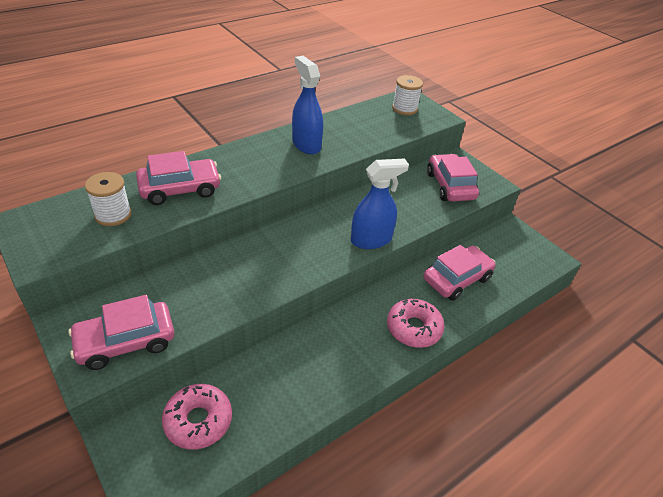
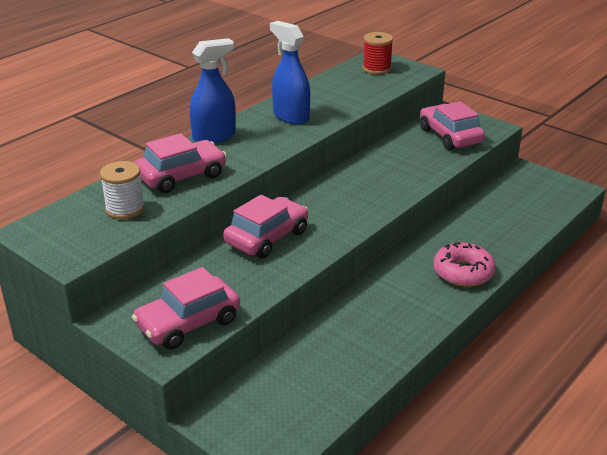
camera: 10 degrees left, 10 degrees down
(198, 421) = (284, 388): pink donut -> none
(371, 240) = (392, 196): blue spray bottle -> blue spray bottle (214, 136)
(404, 109) = (376, 68): white spool -> red spool
(457, 279) = (487, 223): pink car -> pink car (267, 237)

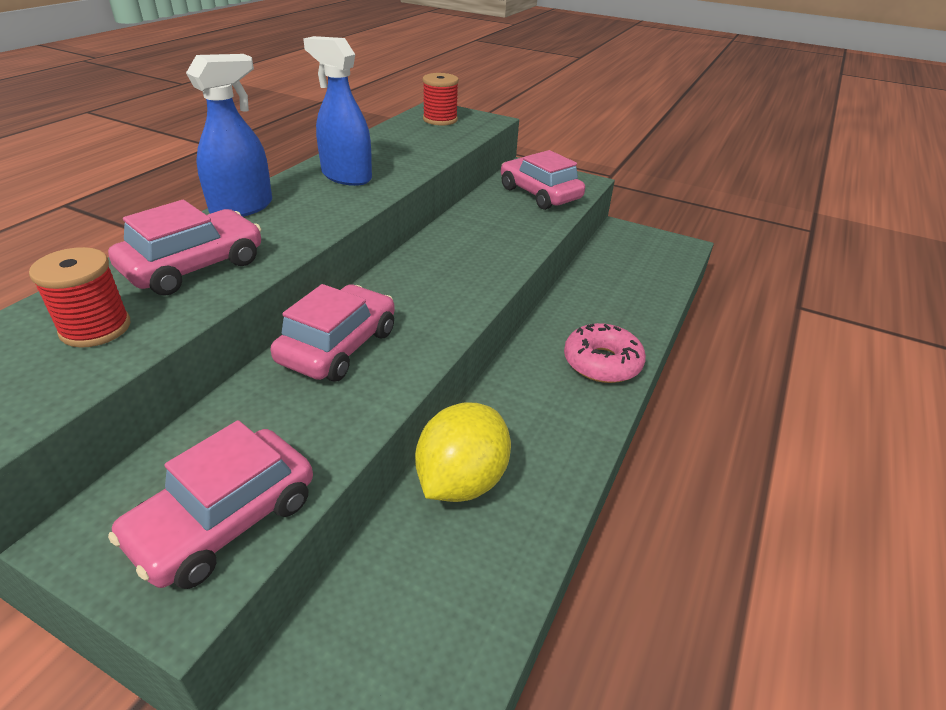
camera: 15 degrees left, 5 degrees up
(125, 209) = (95, 328): white spool -> red spool
(335, 333) = (461, 480): none -> yellow lemon

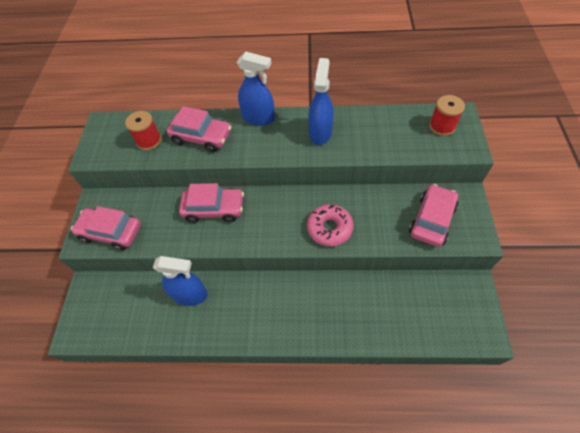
camera: 70 degrees right, 20 degrees up
(461, 480) = (190, 294): yellow lemon -> blue spray bottle
(602, 362) = (305, 324): pink donut -> pink donut (329, 228)

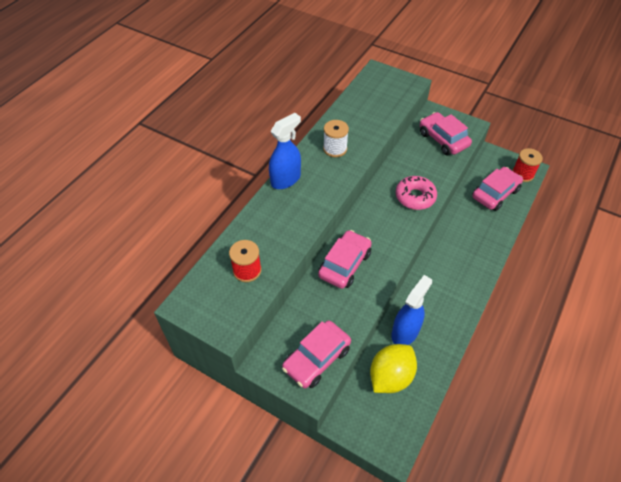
camera: 65 degrees left, 5 degrees down
(140, 302) = (390, 376): none -> yellow lemon
(201, 137) = (276, 227): pink car -> pink car (495, 193)
(320, 132) = (335, 149): blue spray bottle -> white spool
(442, 126) = (381, 84): red spool -> red spool (522, 174)

